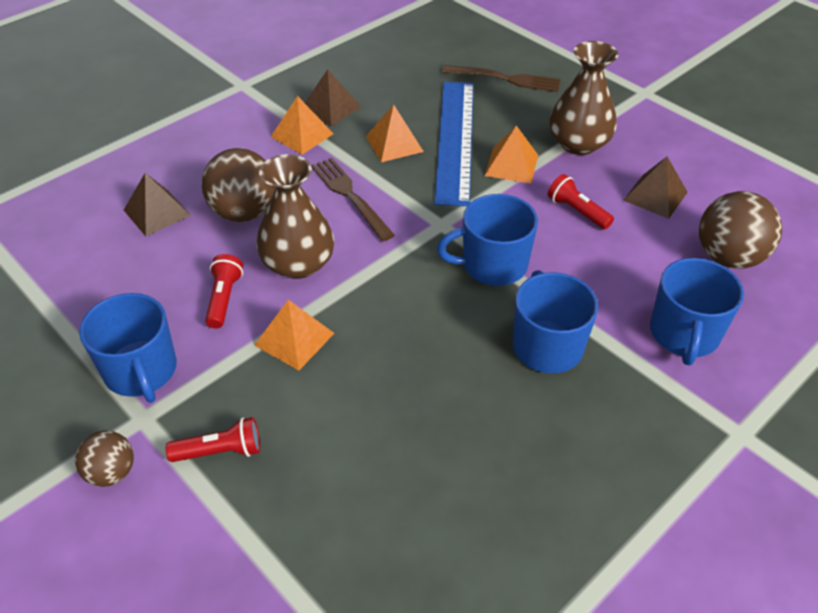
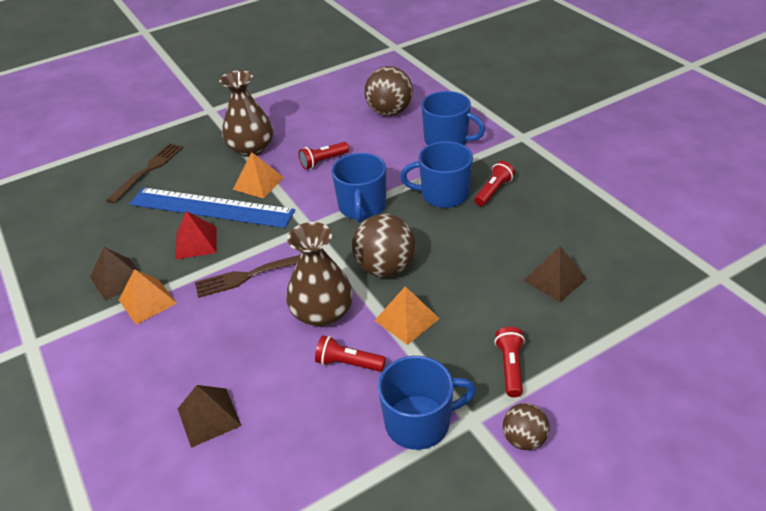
camera: 75 degrees left, 5 degrees down
(244, 212) = (240, 347): brown ball -> brown ball (385, 268)
(394, 144) = (196, 242): orange pyramid -> red pyramid
(574, 405) = (493, 191): none -> red flashlight
(655, 196) = (323, 127): brown pyramid -> brown pyramid (554, 279)

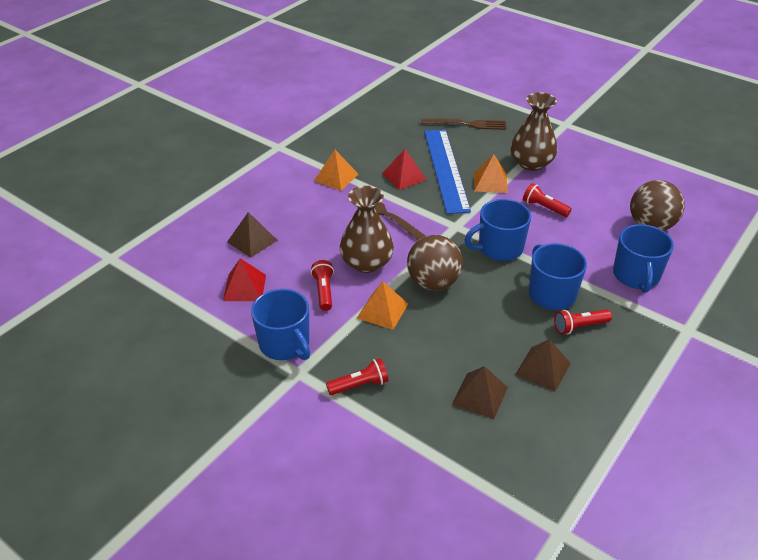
camera: 65 degrees right, 0 degrees up
(117, 279) = (349, 156): brown pyramid -> brown pyramid (542, 369)
(296, 444) = (244, 287): none -> red pyramid
(493, 191) = (579, 327): red flashlight -> red flashlight turned 150 degrees clockwise
(524, 439) = (291, 408): brown ball -> none

